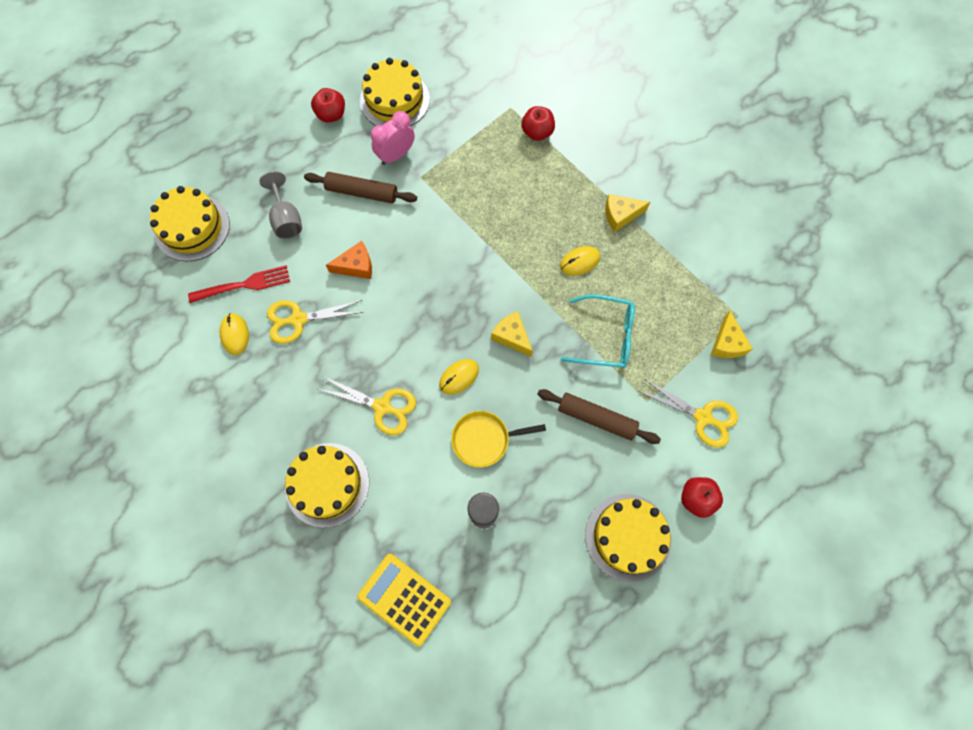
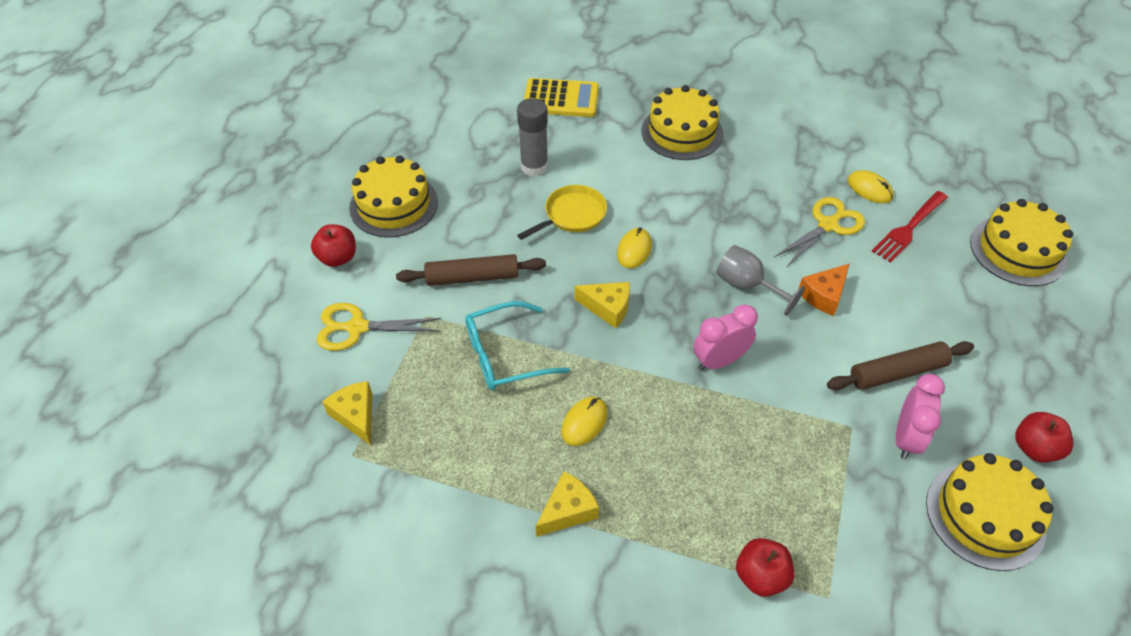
camera: 150 degrees right, 20 degrees down
(286, 219) = (941, 304): grey goblet -> grey goblet (747, 286)
(382, 407) = (685, 198): yellow scissors -> none
(465, 257) = (719, 361): none -> pink clock

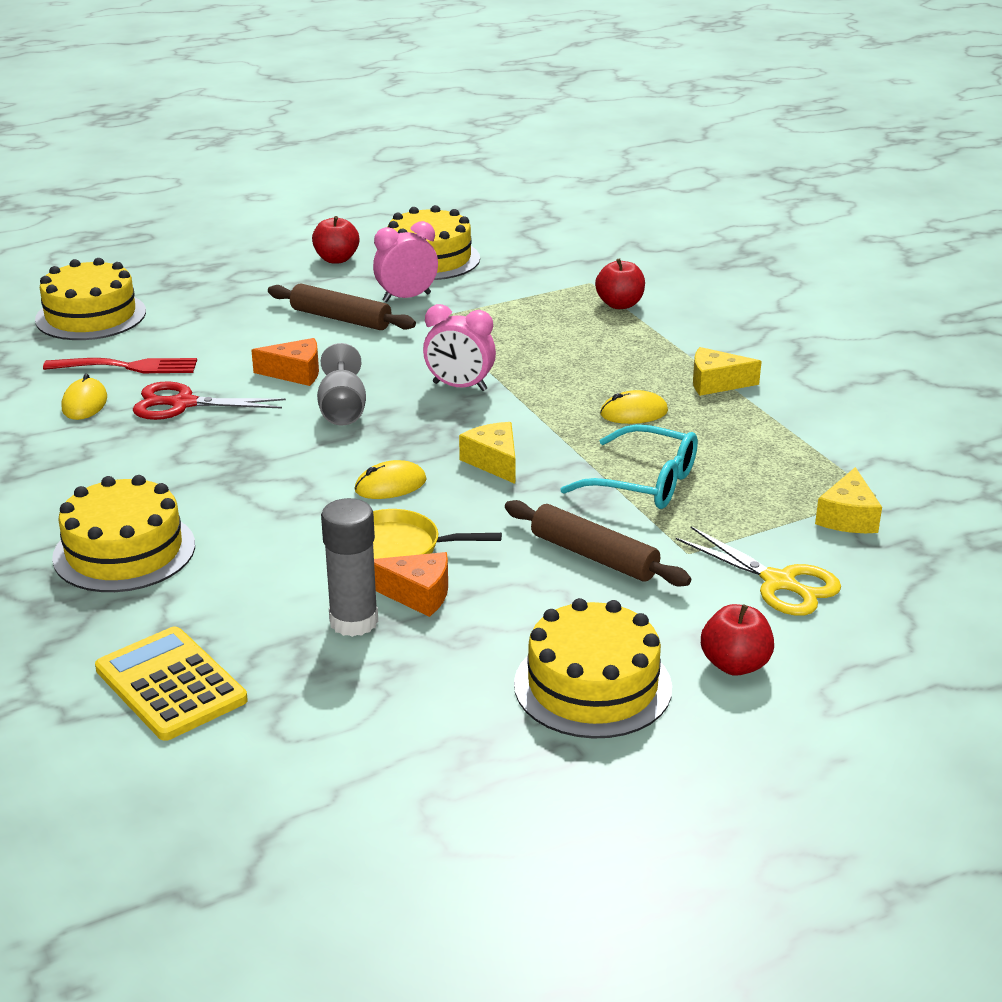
camera: 135 degrees left, 20 degrees down
(527, 197) = (417, 594): none -> orange cheese
(828, 225) = (183, 404): yellow scissors -> red scissors

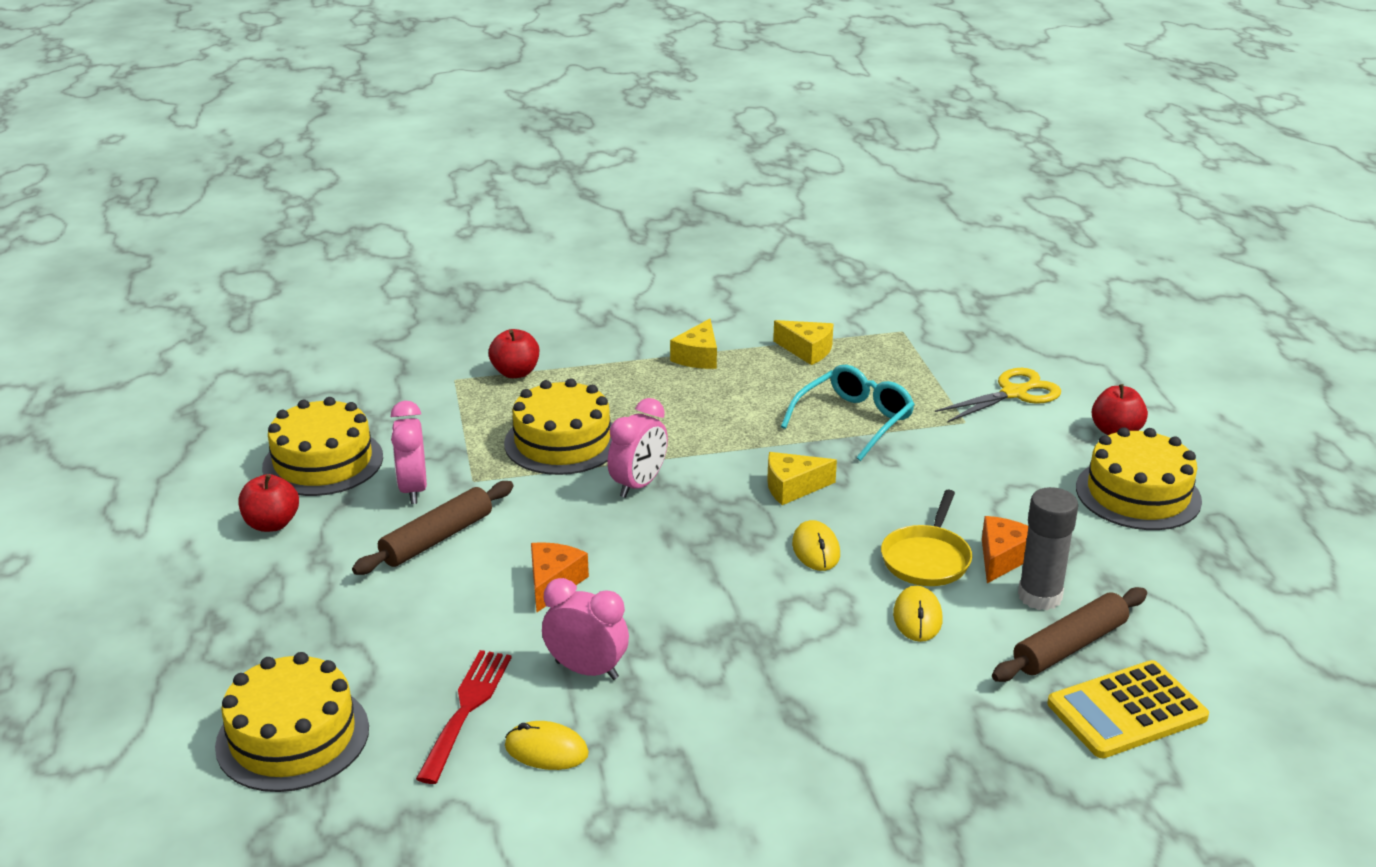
camera: 75 degrees left, 0 degrees up
(124, 551) = (893, 730): yellow cake -> yellow cake (562, 442)
(183, 404) = (586, 670): red scissors -> pink clock
(342, 409) = (652, 560): grey goblet -> none
(594, 556) = (961, 463): brown rolling pin -> brown rolling pin (1069, 646)
(634, 413) = (733, 404): yellow mouse -> yellow mouse (917, 617)
(848, 517) = (931, 348): yellow cheese -> yellow cheese (807, 350)

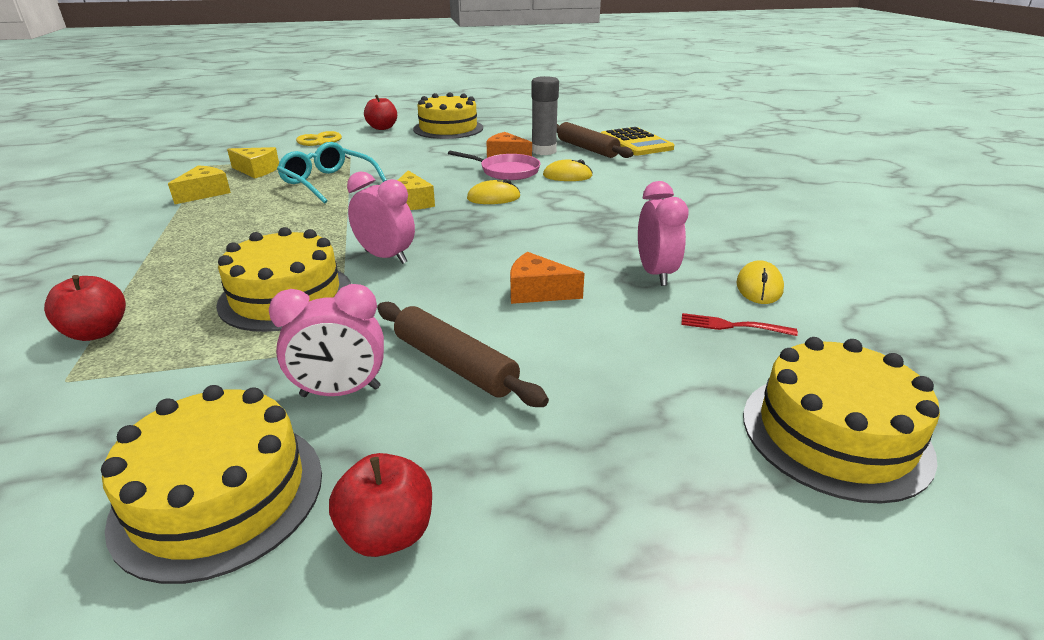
camera: 90 degrees left, 0 degrees up
(466, 711) = (733, 326): red fork -> red fork, size x0.61
(586, 670) = (655, 273): pink clock -> pink clock turned 150 degrees clockwise
(698, 357) = (170, 233): yellow cheese -> yellow cheese (257, 170)
(926, 559) = (506, 171): yellow pan -> pink pan

